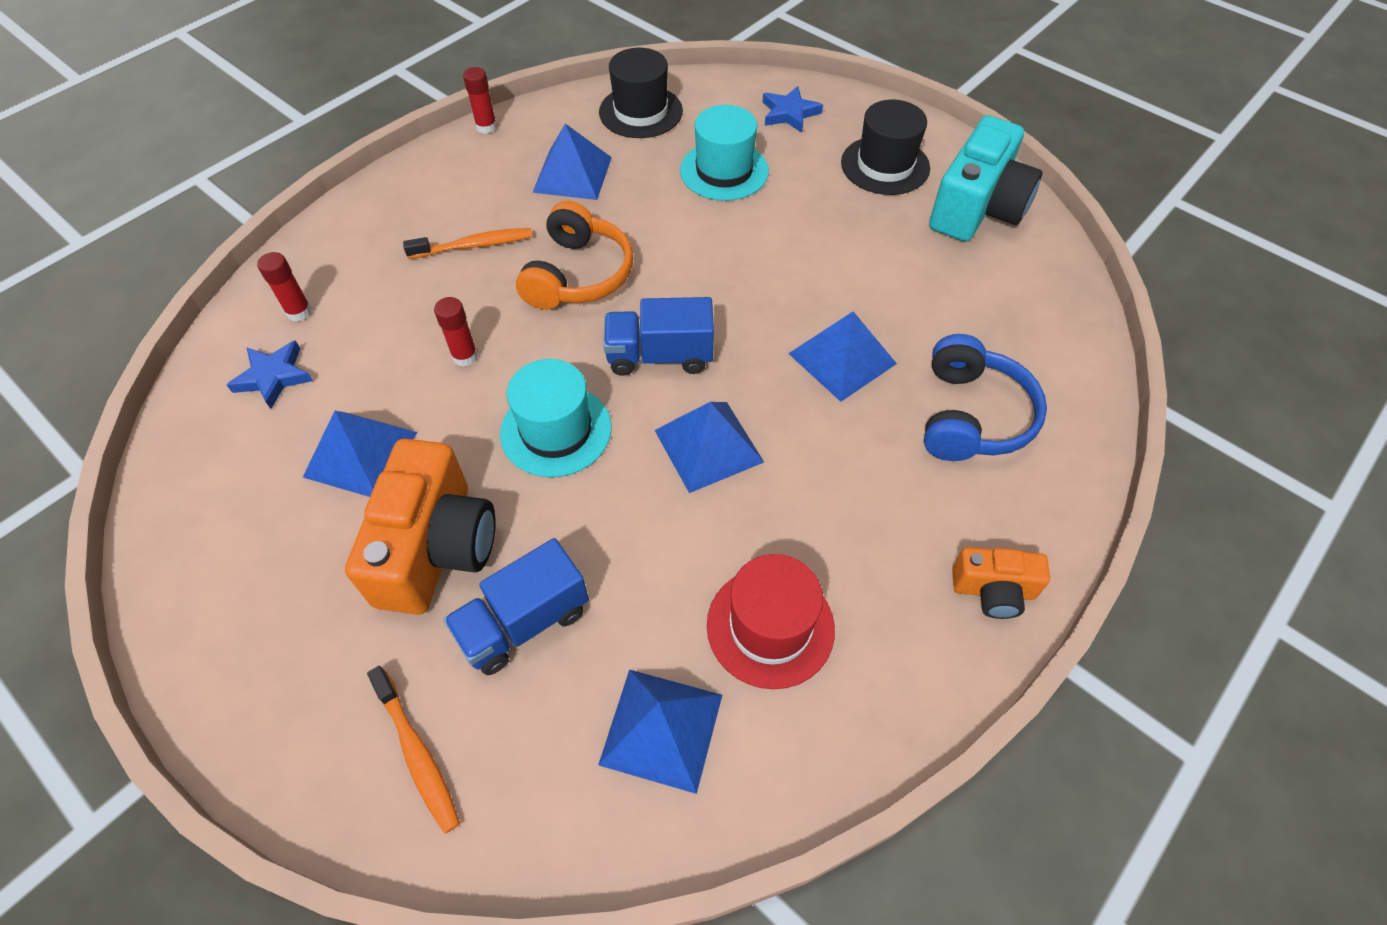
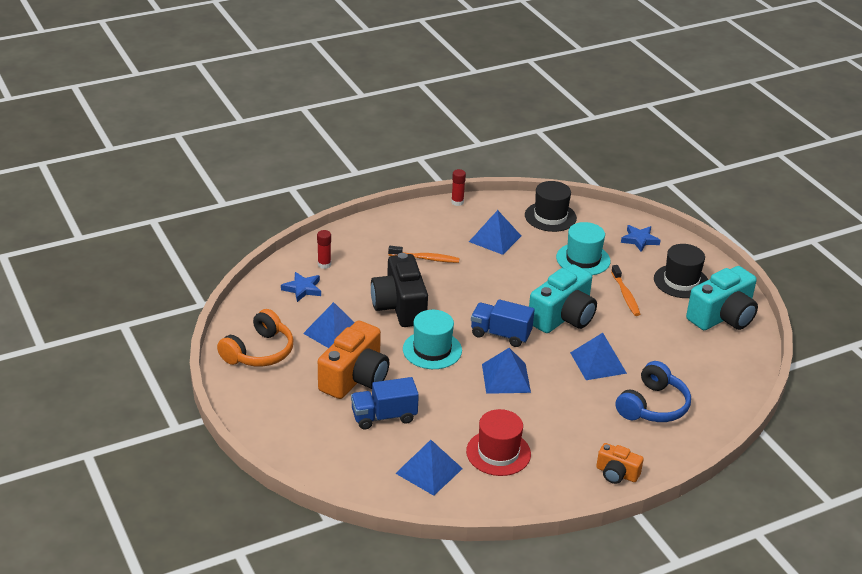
camera: 20 degrees right, 20 degrees down
(417, 754) = (318, 445): orange toothbrush -> orange toothbrush (625, 295)
(465, 356) = (400, 306): red glue stick -> black camera
(578, 275) = (475, 287): orange headphones -> orange headphones (259, 352)
(744, 287) = (563, 317): none -> turquoise camera

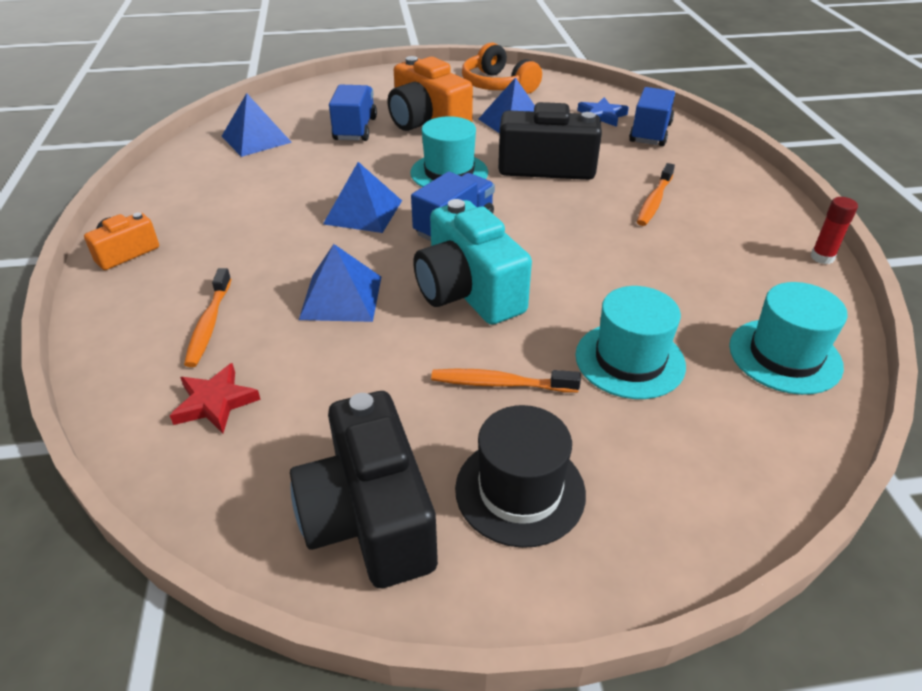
camera: 110 degrees right, 5 degrees up
(324, 264) = (650, 133): red glue stick -> blue truck
(495, 238) = (706, 273): blue pyramid -> none
(498, 453) = (242, 181): red hat -> none
(550, 217) = (785, 356): black hat -> turquoise hat
(639, 240) = (694, 472): blue star -> none
(653, 406) = (209, 324): blue headphones -> orange toothbrush
(701, 381) = (215, 402): none -> red star
(722, 317) = (370, 517): turquoise camera -> black camera

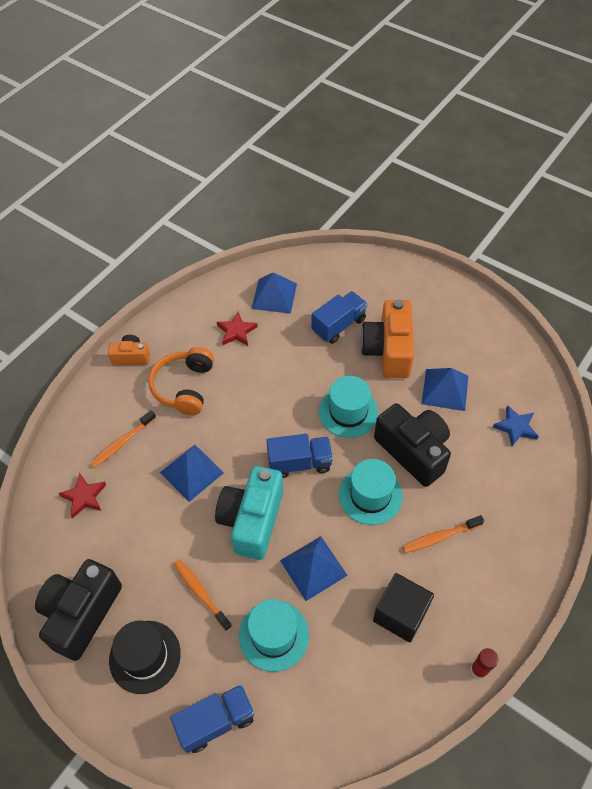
camera: 45 degrees right, 15 degrees up
(245, 177) = (236, 331): none -> red star
(363, 212) = (266, 411): blue pyramid -> blue pyramid (313, 567)
(497, 85) = (483, 339): orange headphones -> orange headphones (184, 387)
(650, 133) = (527, 471): blue truck -> blue truck (216, 721)
(708, 265) = (400, 614): none -> black cube
(785, 356) = (352, 707): turquoise hat -> turquoise hat (370, 495)

